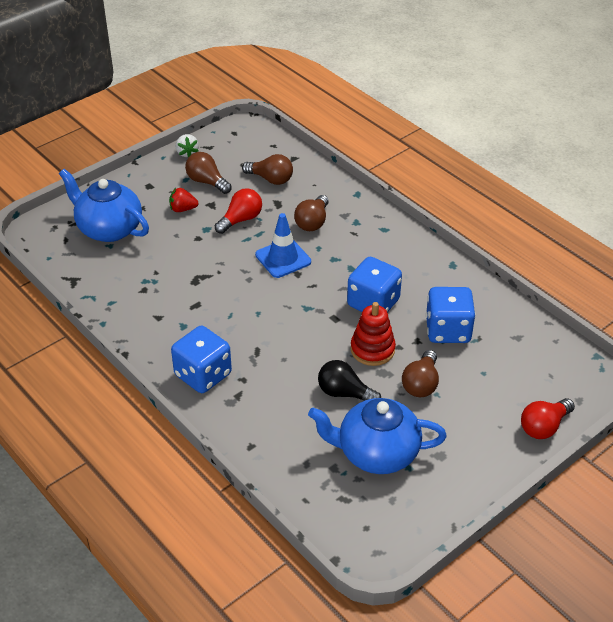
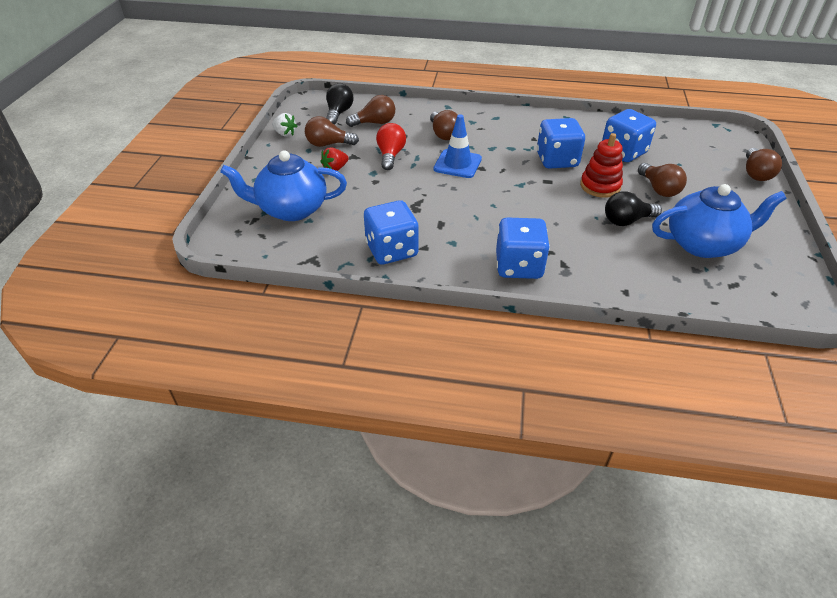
camera: 40 degrees left, 0 degrees up
(133, 305) = (391, 250): none -> blue dice
(254, 153) = (339, 113): none -> black light bulb
(376, 453) = (703, 244): blue teapot -> blue teapot turned 150 degrees counterclockwise
(544, 427) = (755, 173): red light bulb -> brown light bulb

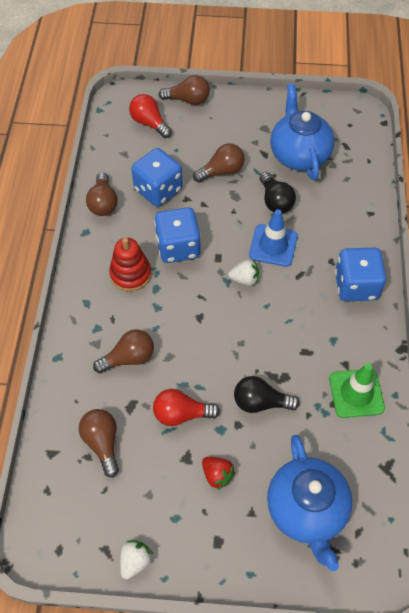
camera: 95 degrees left, 15 degrees up
(328, 144) = (160, 494): brown light bulb -> brown light bulb (103, 203)
(339, 113) = (76, 495): black light bulb -> black light bulb (260, 402)
(391, 250) = (356, 393): blue dice -> green traffic cone
(457, 164) = (194, 340): blue traffic cone -> blue traffic cone (273, 245)
(523, 194) = (244, 279): none -> white strawberry
(600, 186) = (222, 215): red stacking toy -> red stacking toy (130, 274)
(710, 150) = (149, 123): none -> red light bulb

